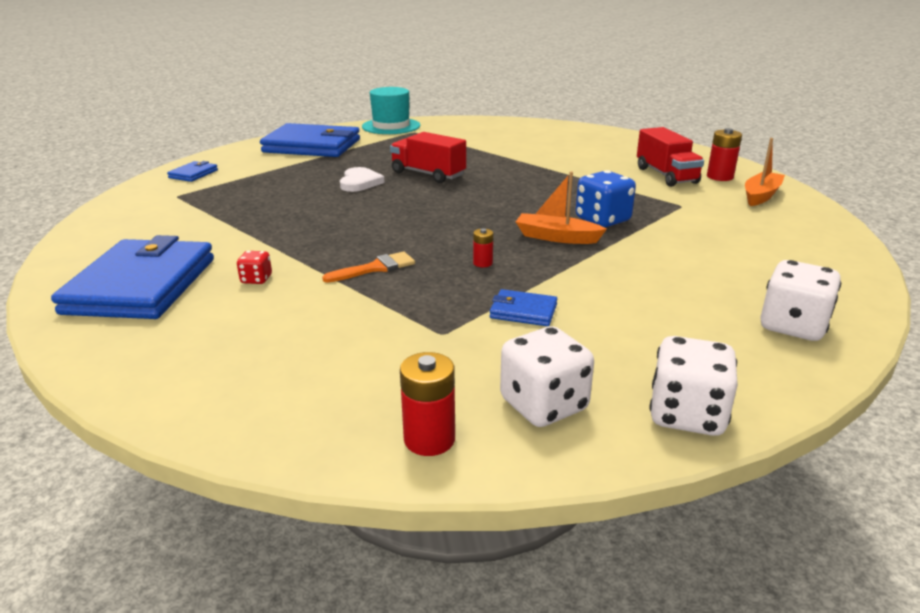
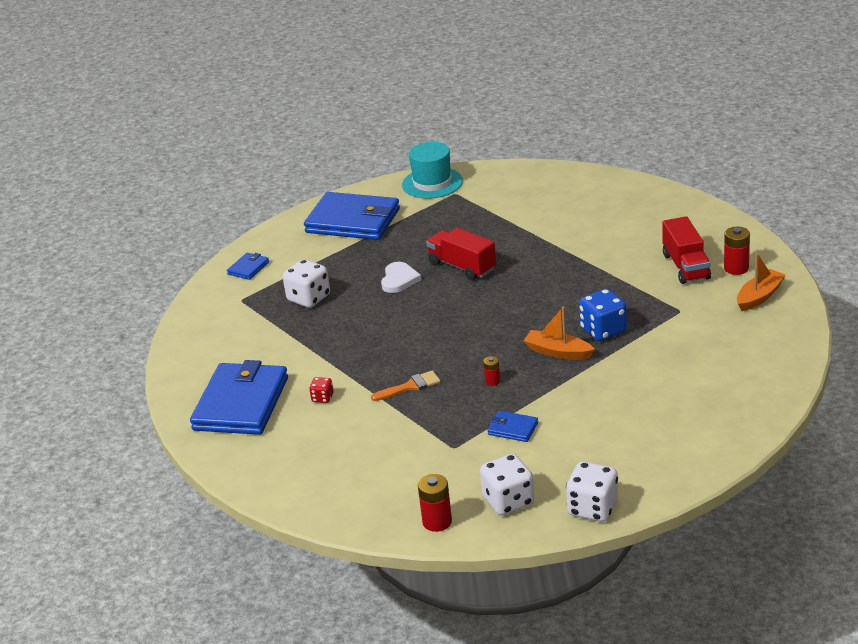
camera: 10 degrees right, 5 degrees up
(792, 326) = (698, 443): white dice -> white dice (309, 298)

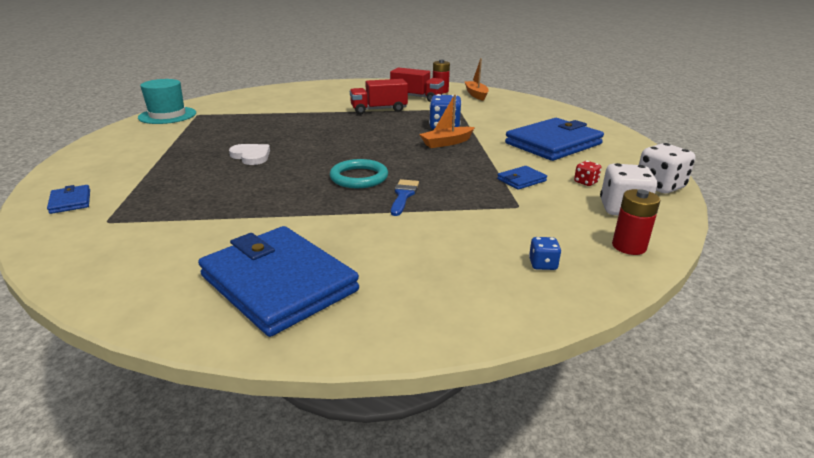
camera: 60 degrees left, 5 degrees down
(309, 298) = (188, 192): white dice -> none
(322, 398) = (352, 236): red dice -> red dice (585, 182)
(353, 221) = (134, 146): blue wallet -> blue wallet (553, 144)
(366, 491) = (542, 264): none -> blue dice
(410, 386) = (403, 195): orange brush -> blue brush
(419, 350) = (359, 177): none -> turquoise ring
(462, 266) = (286, 136): red truck -> red truck (378, 110)
(492, 381) = (448, 168): red battery -> none

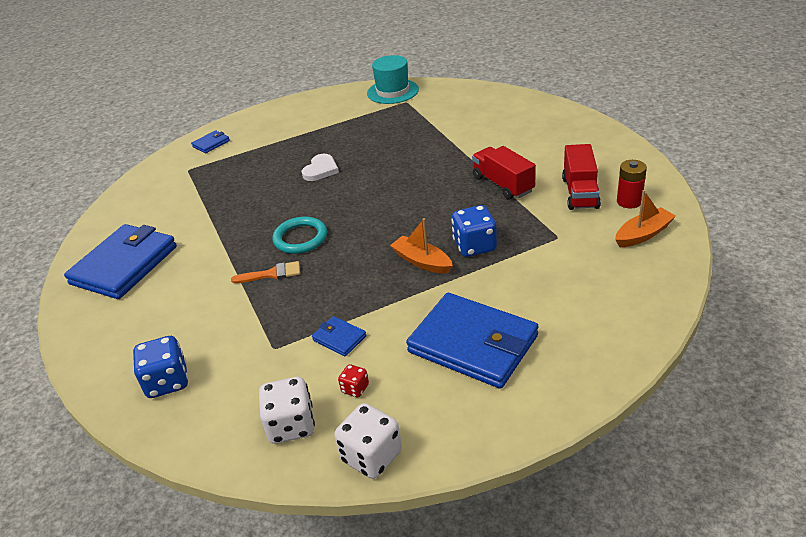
camera: 75 degrees right, 10 degrees up
(403, 195) = (272, 274): blue brush -> orange brush
(542, 264) = (167, 382): blue dice -> blue dice, size x1.95
(629, 246) = (209, 435): red battery -> none

